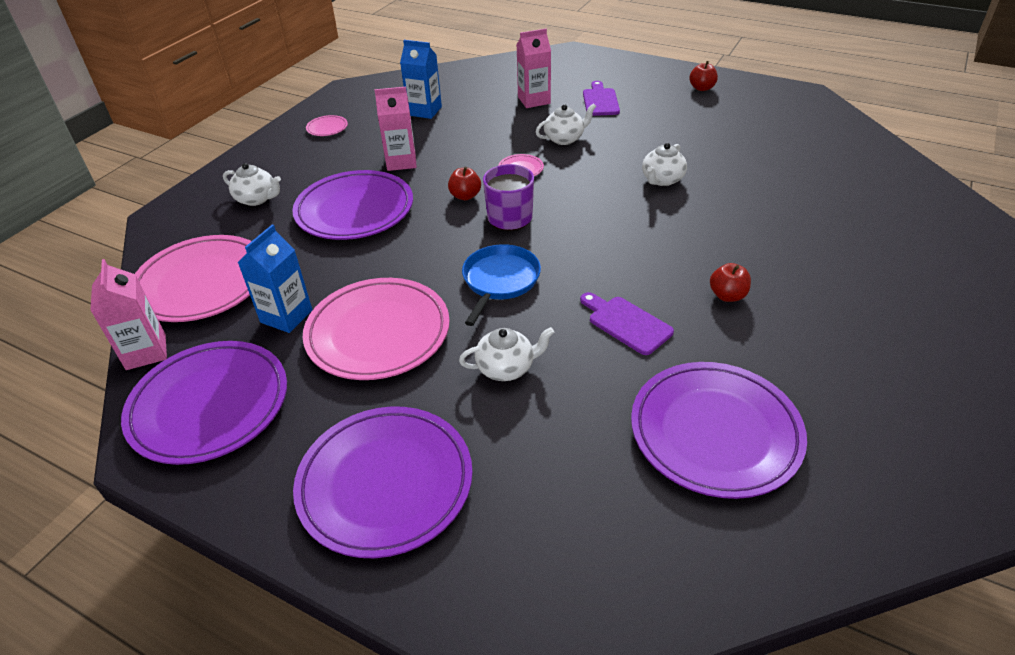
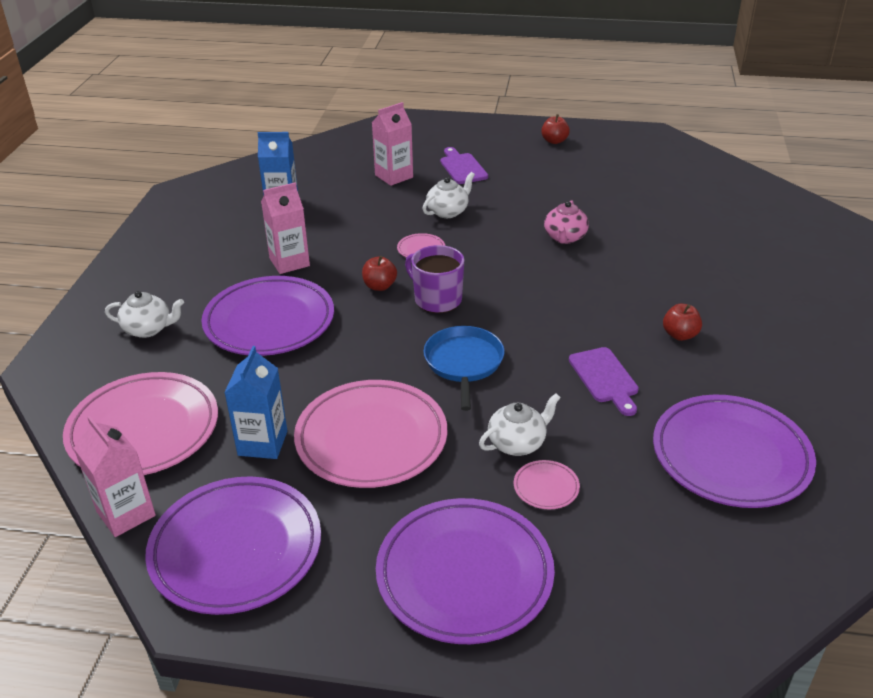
camera: 20 degrees left, 5 degrees down
(327, 128) = (182, 239): pink plate -> pink plate (546, 487)
(626, 323) = (605, 378): purple cutting board -> purple cutting board turned 135 degrees counterclockwise
(662, 180) = (565, 237): white teapot -> pink teapot

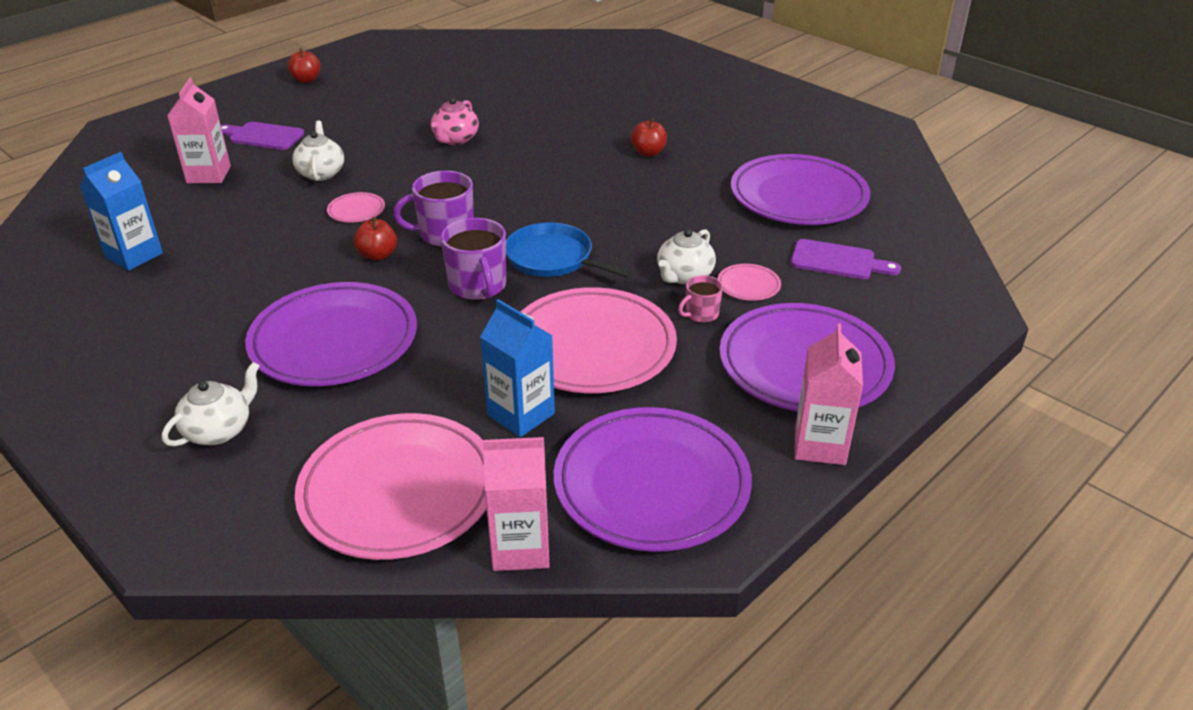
camera: 55 degrees left, 0 degrees up
(289, 262) = (251, 291): pink carton -> pink carton (820, 445)
(390, 347) = (478, 286): none -> purple mug
(474, 477) = (701, 314): none -> pink mug
(517, 443) = (684, 276): white teapot -> white teapot turned 150 degrees counterclockwise
(565, 237) = (455, 139): pink teapot -> pink teapot turned 60 degrees clockwise
(605, 378) = (657, 205): purple cutting board -> purple cutting board (838, 261)

